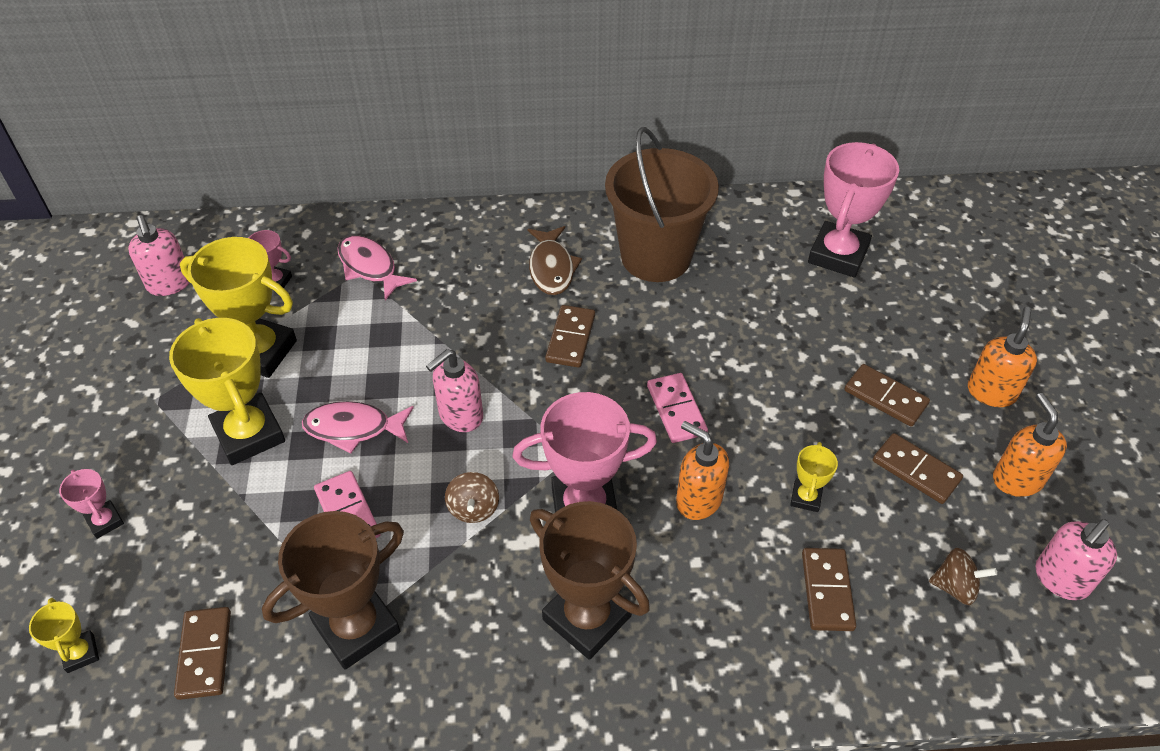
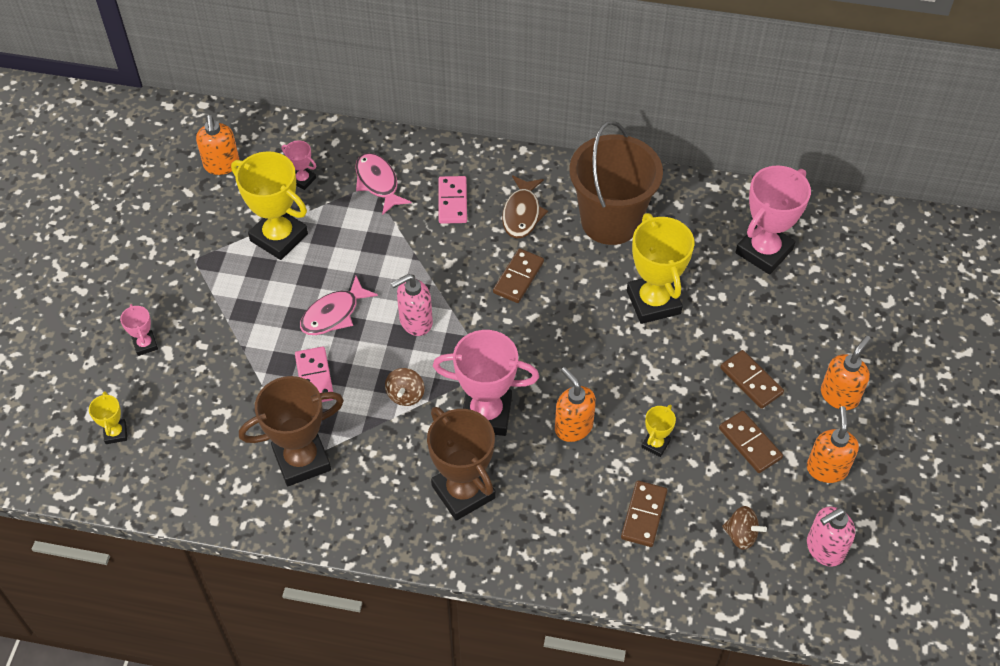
camera: 15 degrees right, 5 degrees up
(170, 284) = (222, 165): pink soap dispenser -> orange soap dispenser
(205, 654) = (196, 453): brown domino -> none
(249, 434) = (257, 301): yellow trophy -> yellow trophy (653, 302)
(353, 428) = (333, 314): pink fish -> pink fish turned 60 degrees counterclockwise
(676, 410) = (581, 354): pink domino -> pink domino (452, 201)

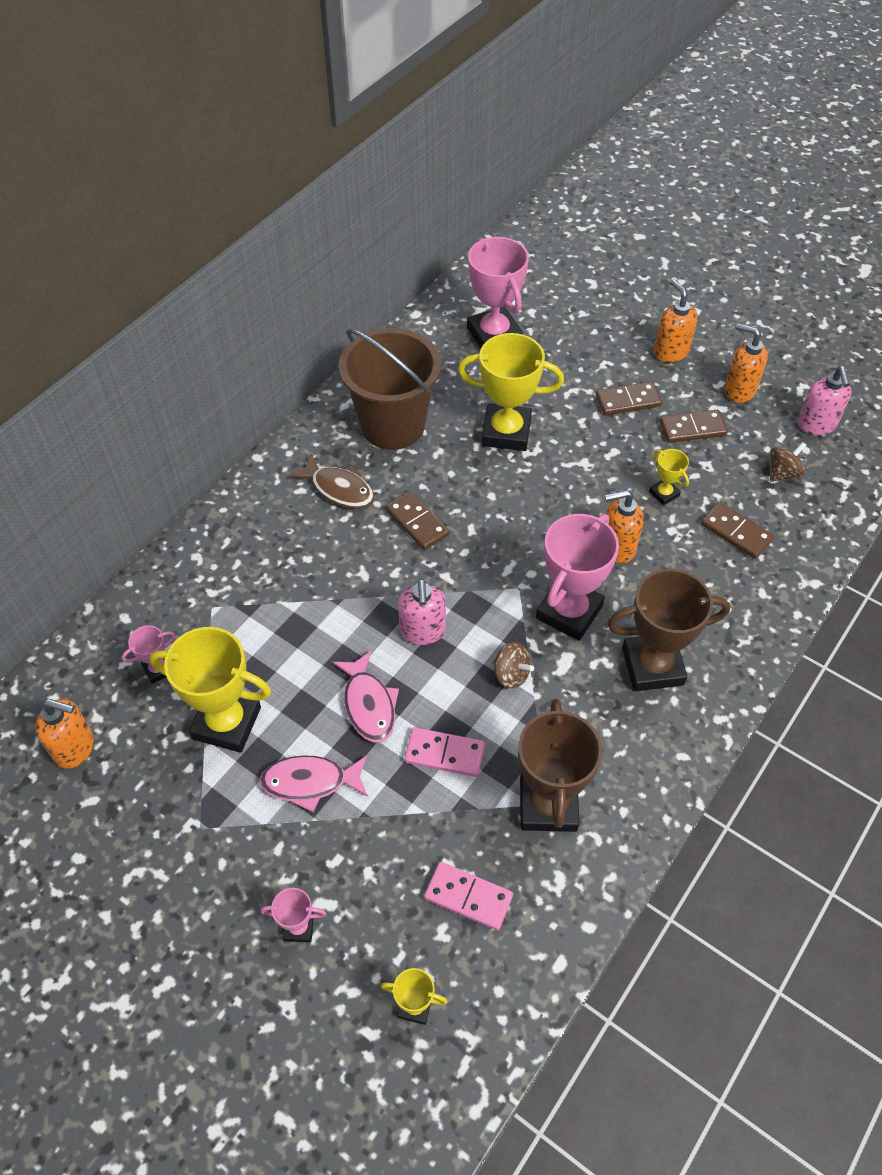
camera: 65 degrees left, 0 degrees up
(279, 237) = (226, 723): yellow trophy -> yellow trophy turned 45 degrees clockwise
(378, 183) = (213, 598): pink fish -> pink fish (310, 782)
(452, 201) = (285, 541): pink domino -> pink domino (468, 897)

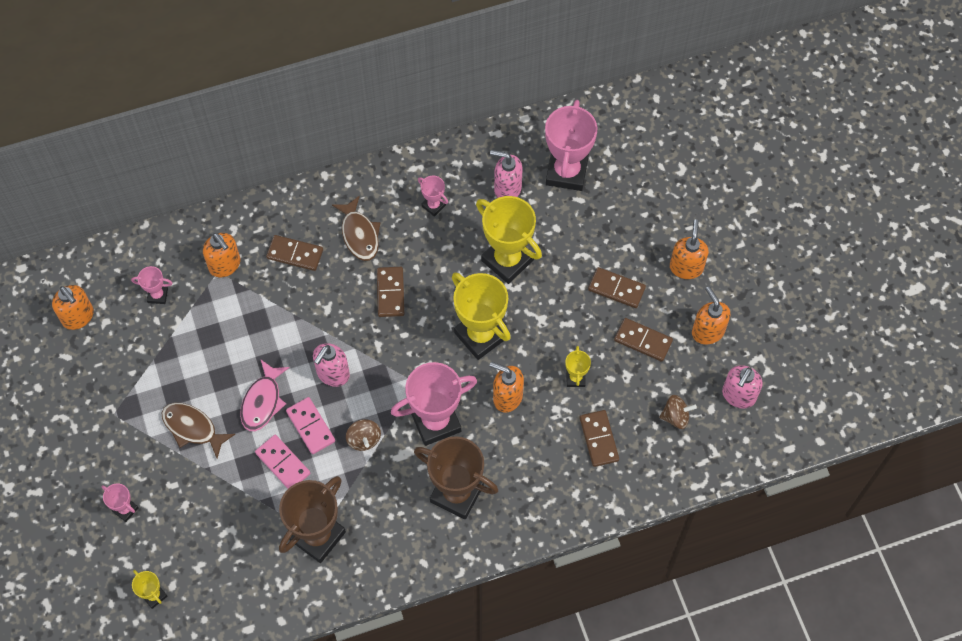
camera: 35 degrees right, 10 degrees up
(215, 596) = (225, 265): none -> orange soap dispenser
(226, 723) = (172, 358): yellow trophy -> yellow trophy (480, 335)
(285, 543) = (295, 254): none -> brown domino
(310, 782) = (192, 428): pink fish -> brown fish
(393, 425) = (433, 205): brown bucket -> pink trophy
(451, 375) = (507, 189): none -> pink soap dispenser
(468, 897) = (228, 557): pink domino -> pink domino (310, 426)

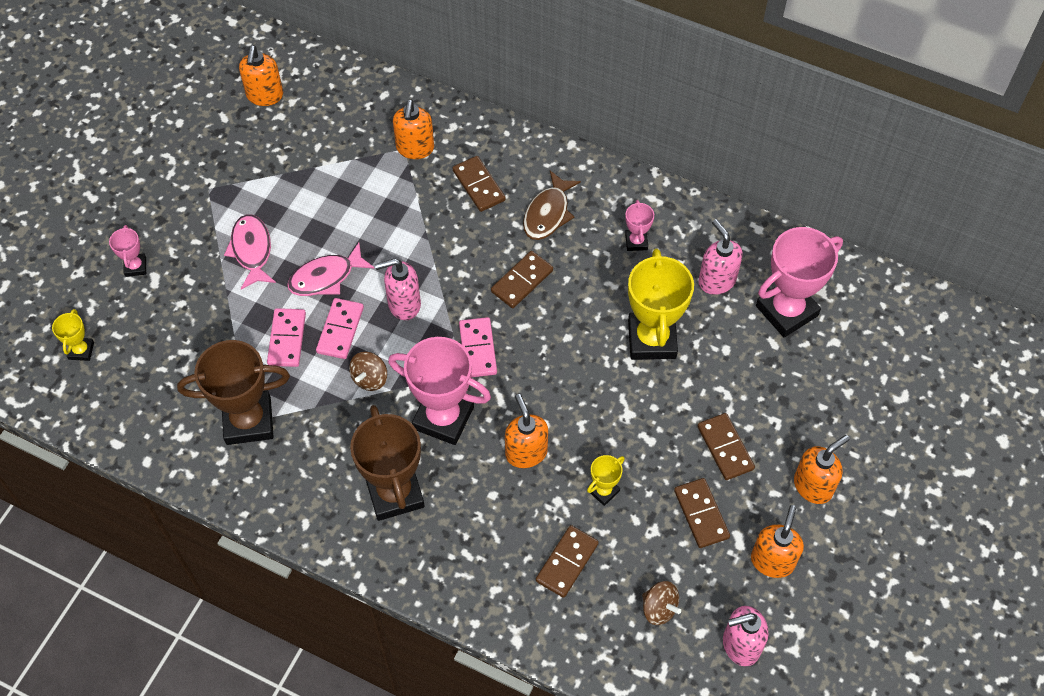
camera: 45 degrees right, 5 degrees down
(158, 295) = (339, 129): pink trophy -> none
(192, 428) = (251, 250): brown fish -> pink fish
(410, 360) = (477, 349): none -> pink domino
(480, 335) = (560, 381): yellow trophy -> none

